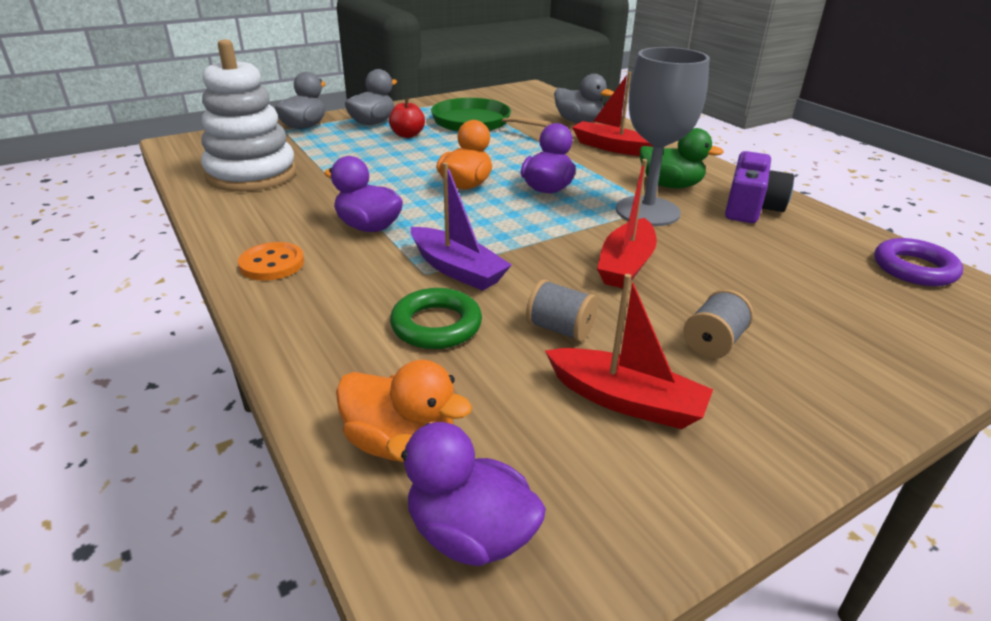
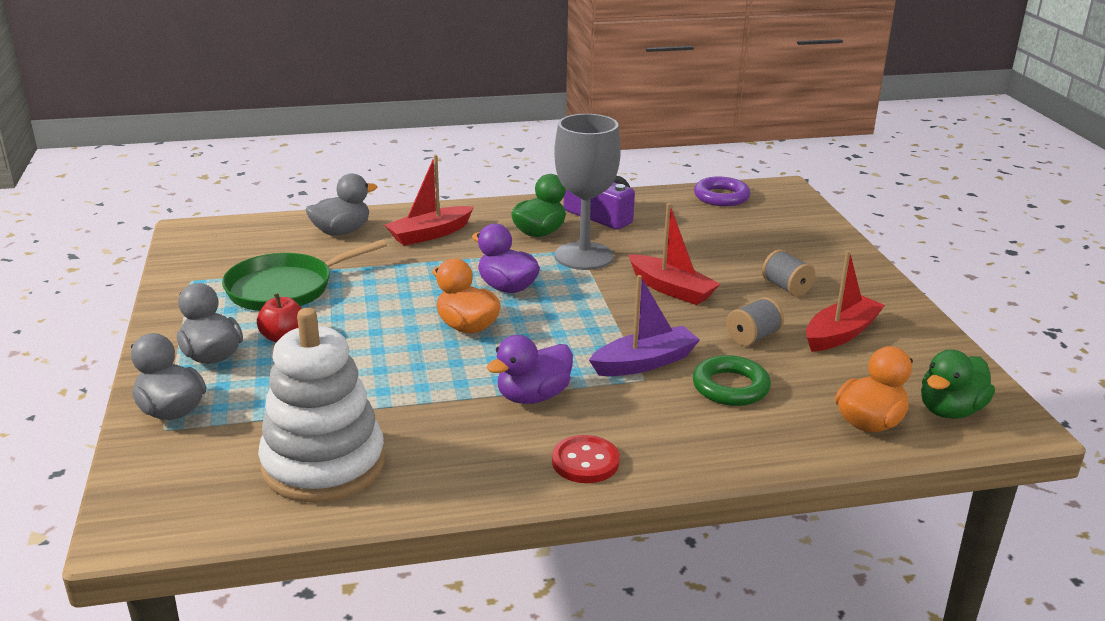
camera: 70 degrees left, 5 degrees down
(272, 264) = (585, 462): orange button -> red button
(470, 534) = (950, 410): purple duck -> green duck

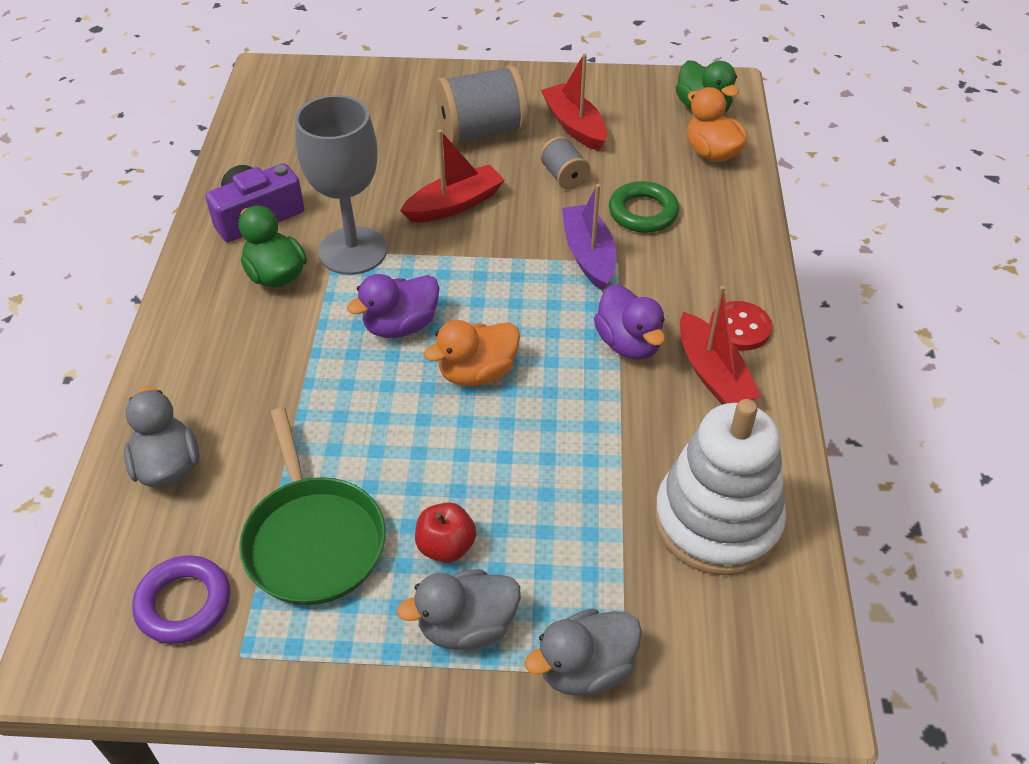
camera: 75 degrees left, 20 degrees up
(430, 234) = (226, 375): red boat -> red boat (713, 374)
(721, 197) = (262, 118): purple ring -> purple ring (184, 603)
(786, 288) = (481, 132): grey spool -> grey spool, size x1.90

